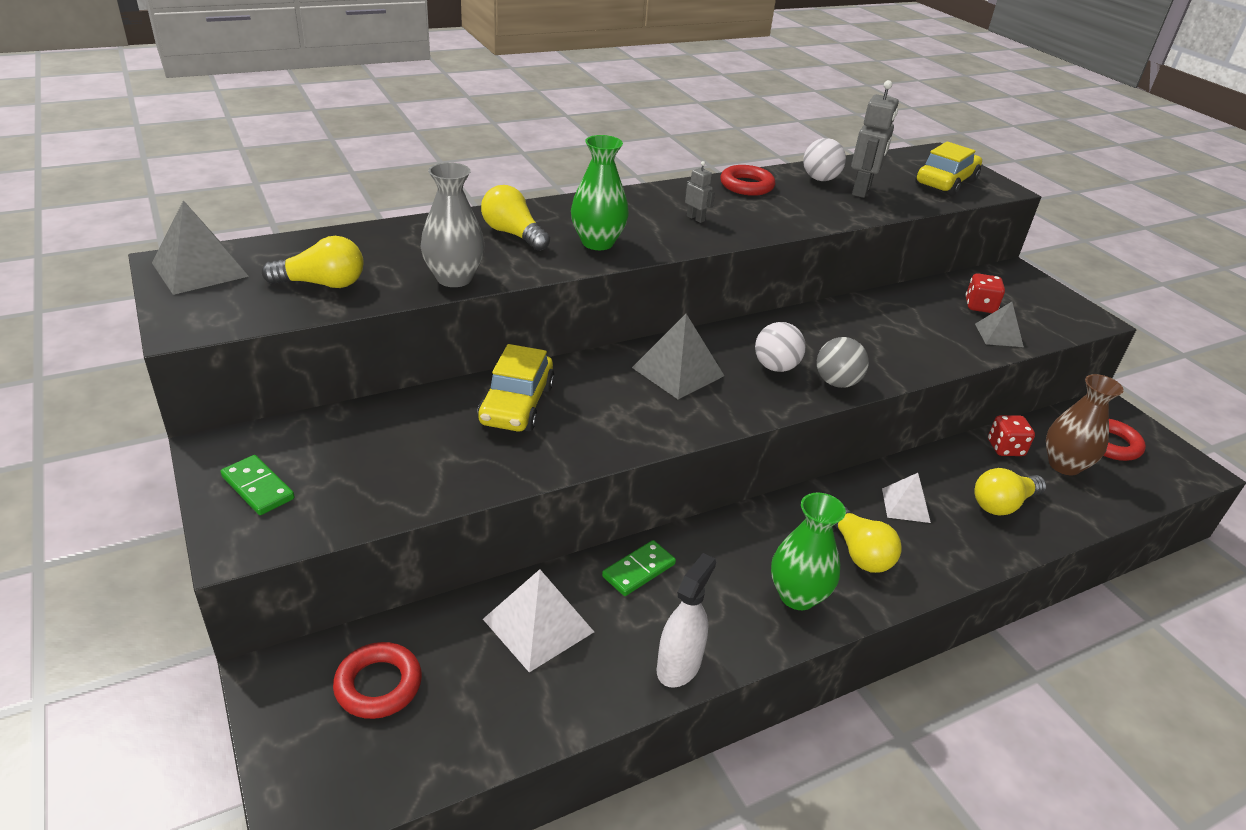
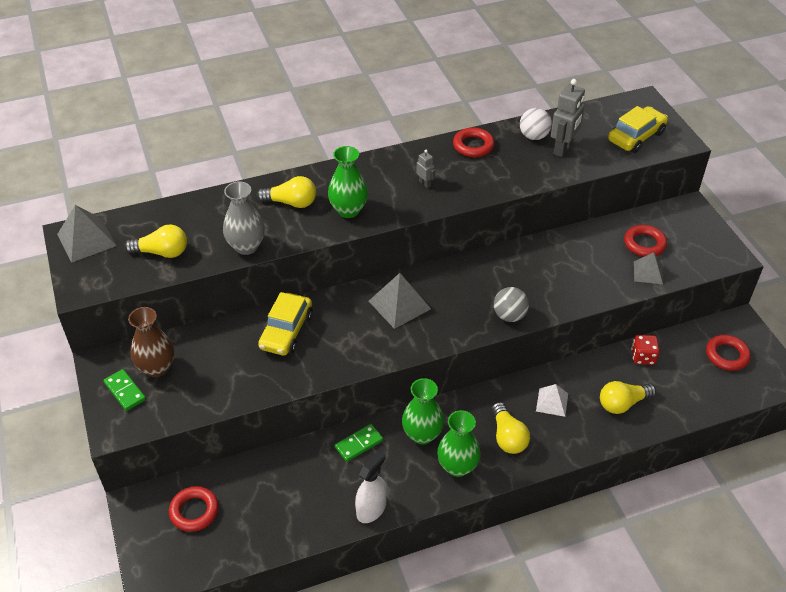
camera: 10 degrees right, 10 degrees up
(513, 234) = (291, 203): yellow light bulb -> yellow light bulb turned 135 degrees clockwise
(538, 625) = (290, 478): white pyramid -> none
(732, 553) = (422, 434): none -> green vase
(775, 367) = (469, 301): white ball -> none
(980, 306) = (644, 244): red dice -> red ring
(1064, 465) = (682, 373): brown vase -> brown vase (157, 368)

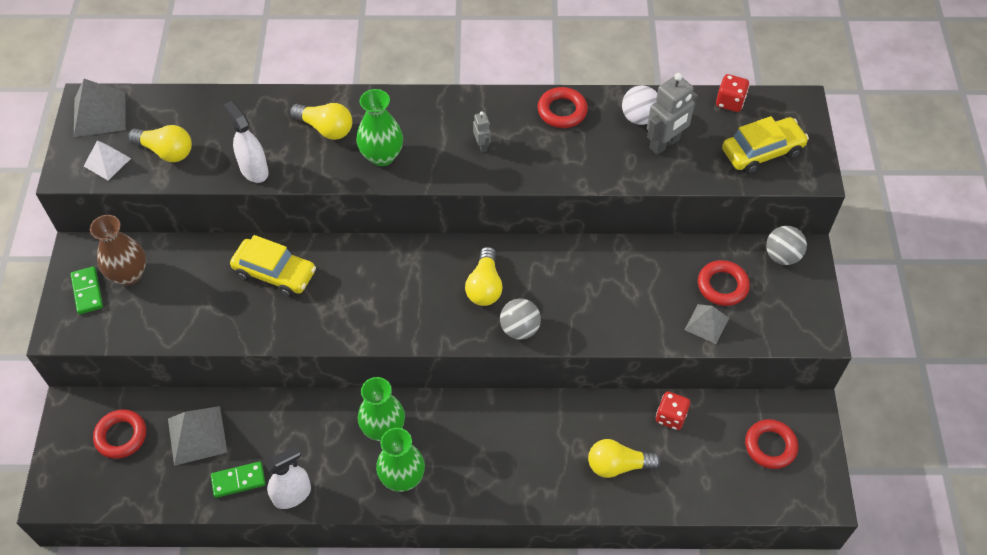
camera: 20 degrees right, 10 degrees up
(246, 246) = (254, 170): grey vase -> white spray bottle
(286, 331) = (275, 273): yellow car -> yellow car turned 105 degrees counterclockwise
(359, 444) = (313, 417): green domino -> green domino (238, 480)
(399, 305) = (407, 278): grey pyramid -> grey pyramid (197, 435)
(507, 437) = (472, 462): yellow light bulb -> yellow light bulb (484, 286)
(552, 402) = (540, 437): white pyramid -> white pyramid (107, 162)
(593, 111) = (730, 102): none -> red dice
(675, 213) = (782, 256): none -> grey ball

